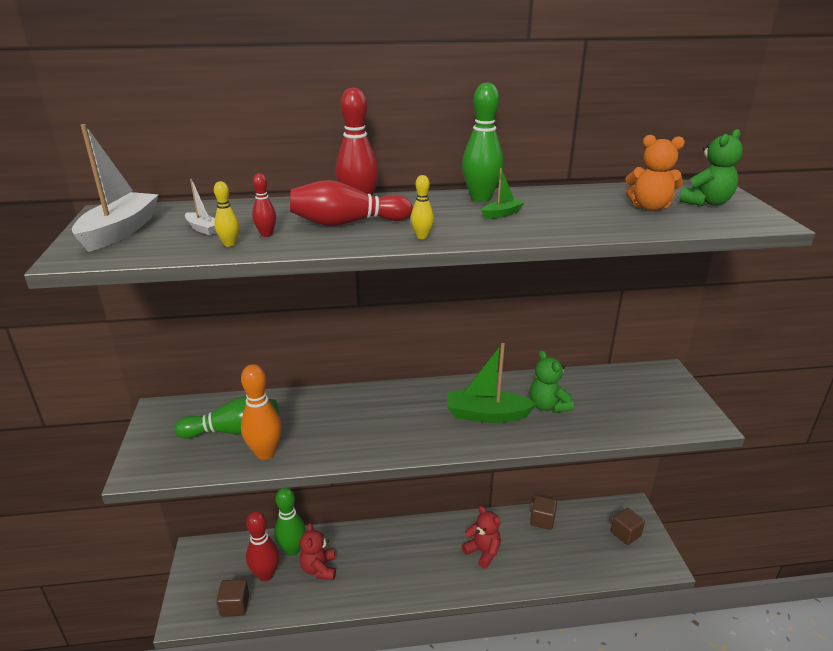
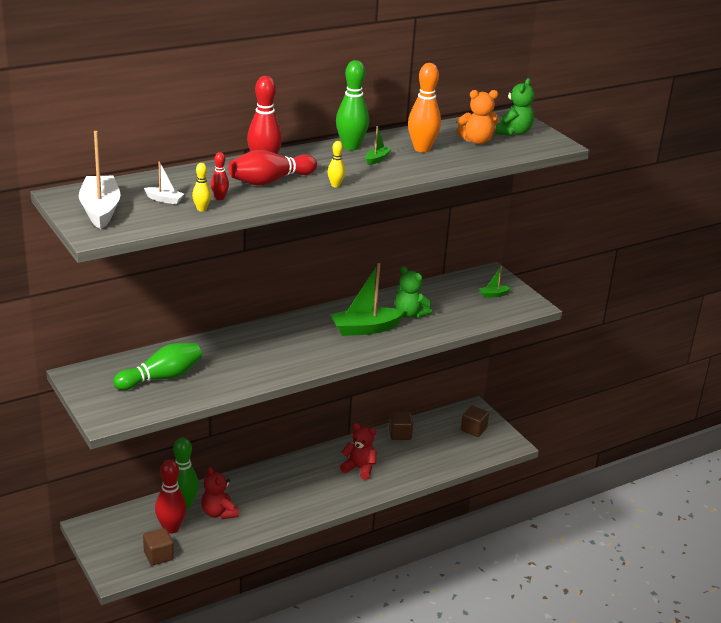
camera: 25 degrees left, 0 degrees up
(265, 453) = (203, 387): orange bowling pin -> orange bowling pin (422, 149)
(660, 399) = (493, 295): none -> green boat

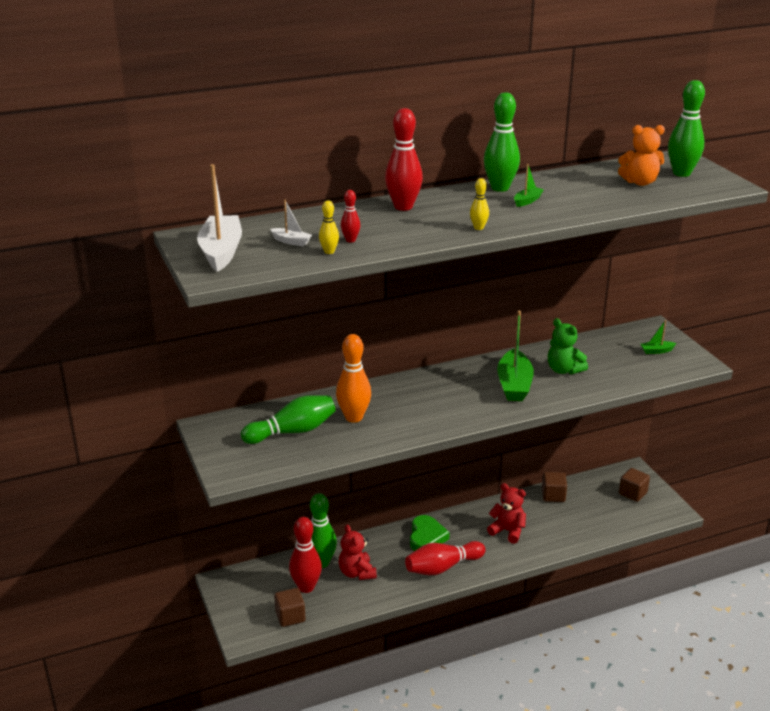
camera: 10 degrees right, 0 degrees up
(270, 181) = (407, 223): red bowling pin -> red bowling pin (442, 567)
(283, 477) = (426, 537): none -> green heart
(365, 329) = (514, 385): green boat -> green boat turned 75 degrees counterclockwise
(422, 149) = (578, 190): orange bowling pin -> orange bowling pin (354, 417)
(513, 132) = (681, 173): green teddy bear -> green bowling pin

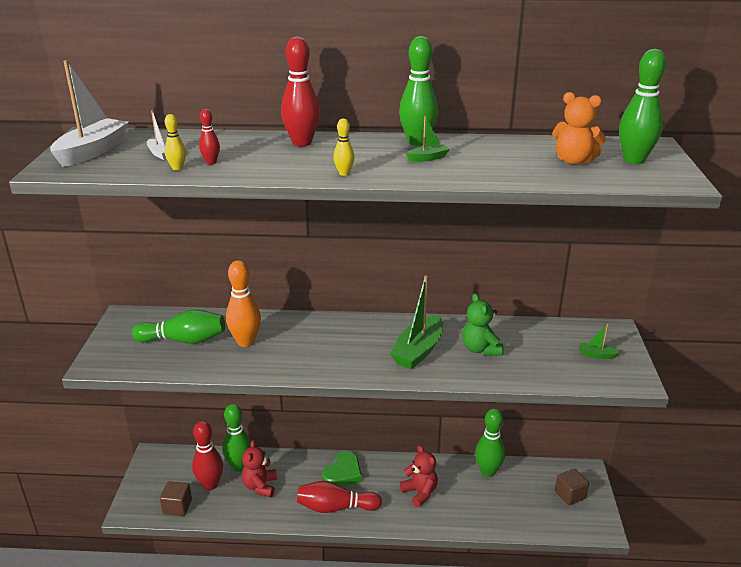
camera: 25 degrees right, 0 degrees up
(553, 495) = (488, 471): brown cube -> green bowling pin

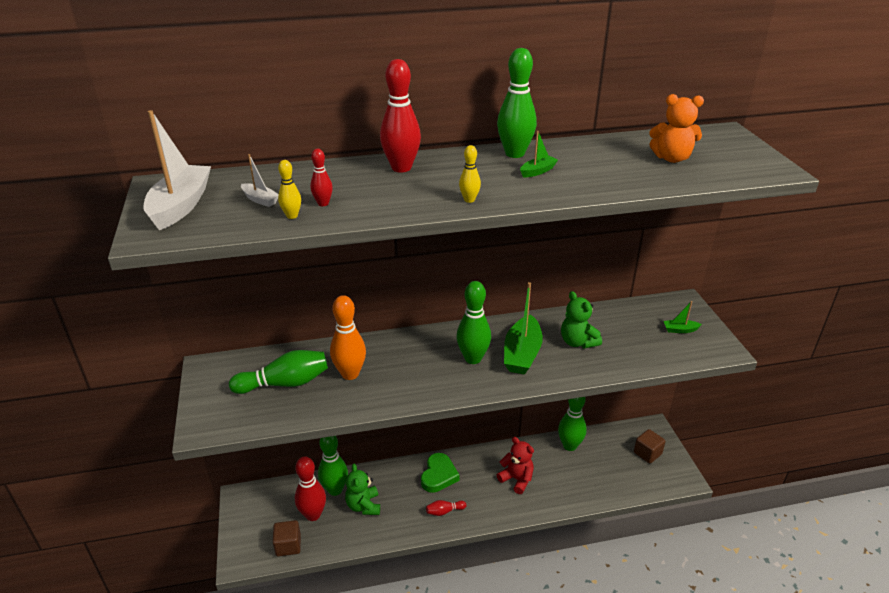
camera: 15 degrees left, 5 degrees up
(260, 486) = (363, 506): red teddy bear -> green teddy bear
(335, 507) = (444, 511): red bowling pin -> red bowling pin, size x0.50
(634, 160) = (722, 151): green bowling pin -> green bowling pin (473, 358)

